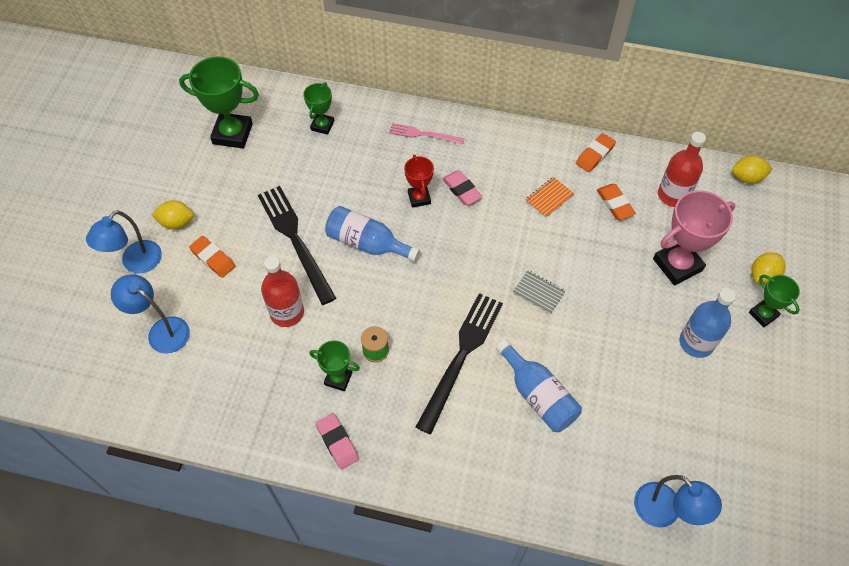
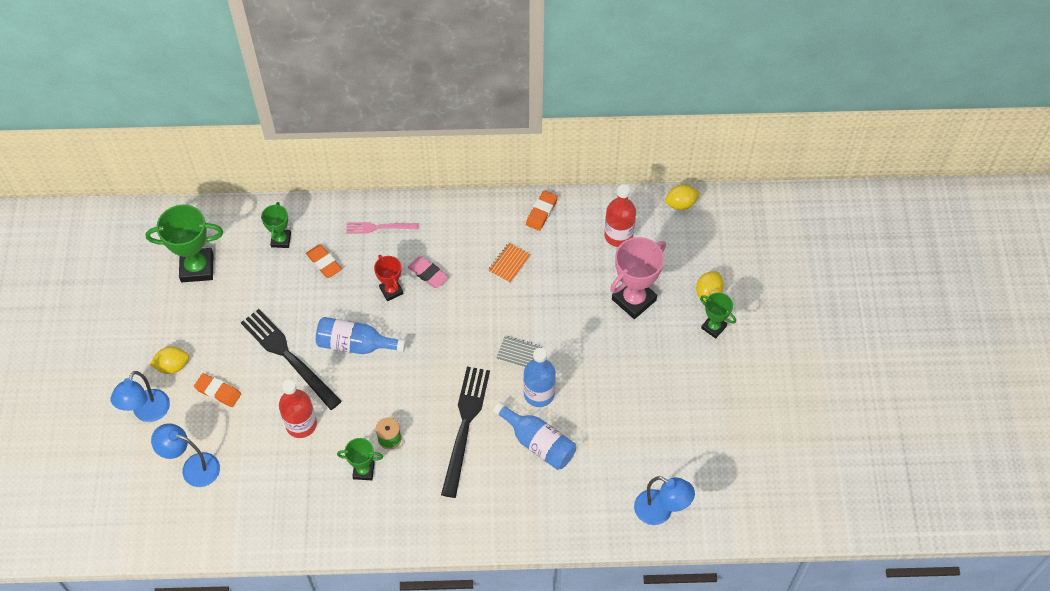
camera: 15 degrees left, 0 degrees up
(337, 442) = (378, 524): pink eraser -> none
(615, 204) = (569, 255): orange eraser -> orange eraser (324, 263)
(696, 342) = (661, 365): blue bottle -> blue bottle (539, 394)

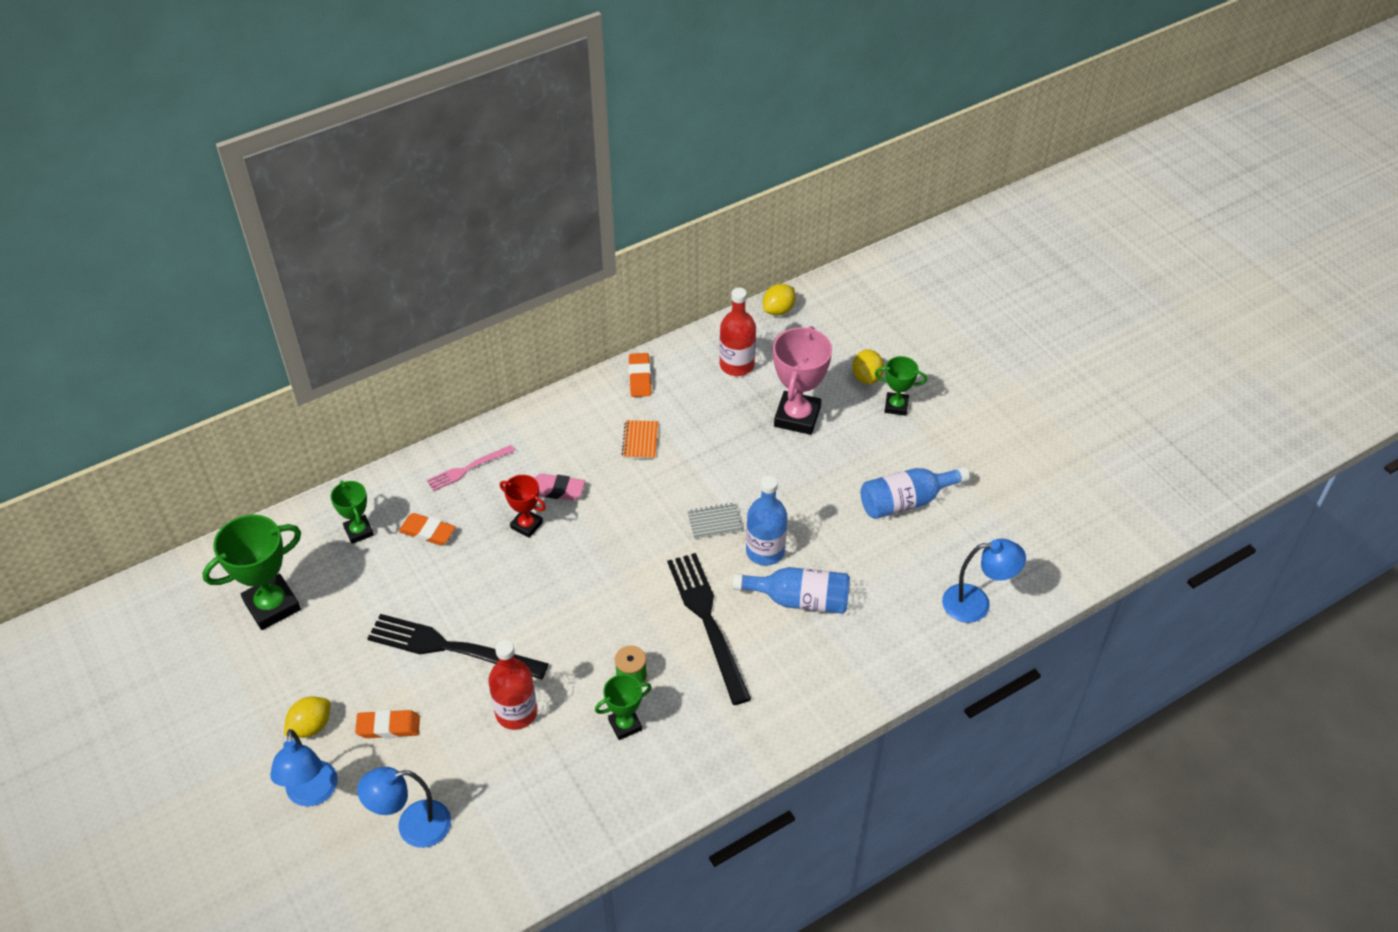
camera: 30 degrees left, 10 degrees down
(356, 344) = (523, 598): blue bottle -> blue bottle (906, 501)

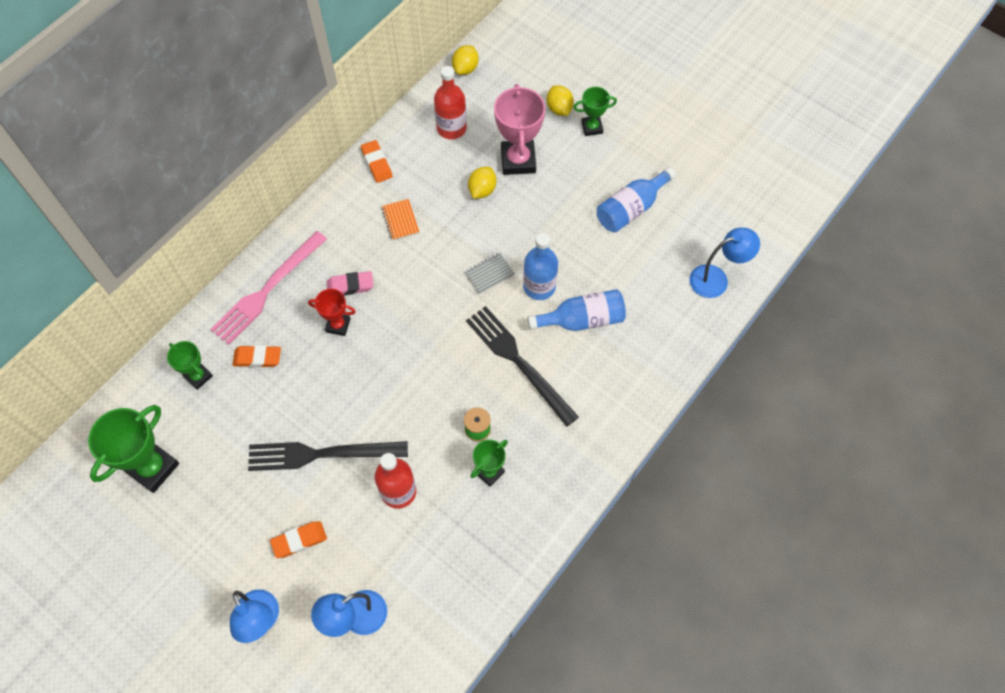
camera: 20 degrees left, 15 degrees up
(311, 726) = (234, 563): yellow lemon -> yellow lemon (482, 190)
(468, 468) = (267, 290): pink fork -> pink fork, size x1.82

